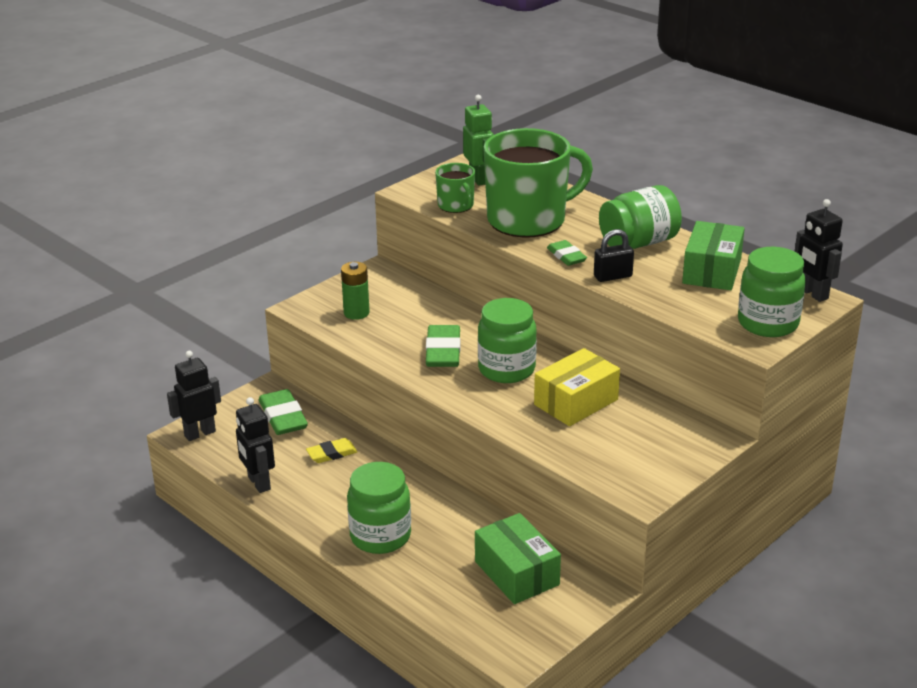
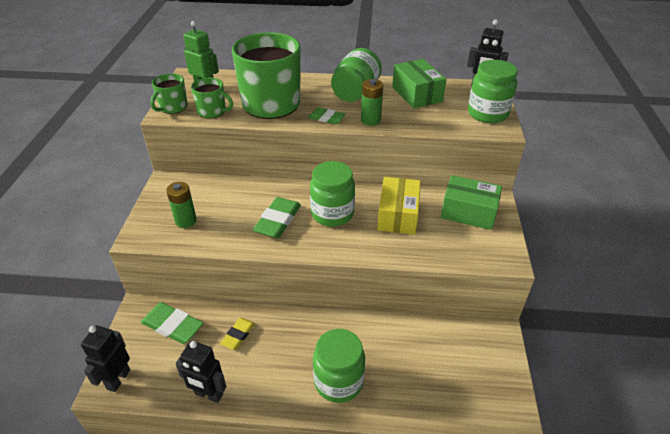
camera: 40 degrees left, 10 degrees up
(422, 187) = (173, 107): none -> green mug
(443, 351) = (278, 220): green eraser -> green eraser turned 60 degrees clockwise
(517, 573) = (446, 352): green box -> green box (468, 212)
(612, 276) = (370, 120): black padlock -> green battery

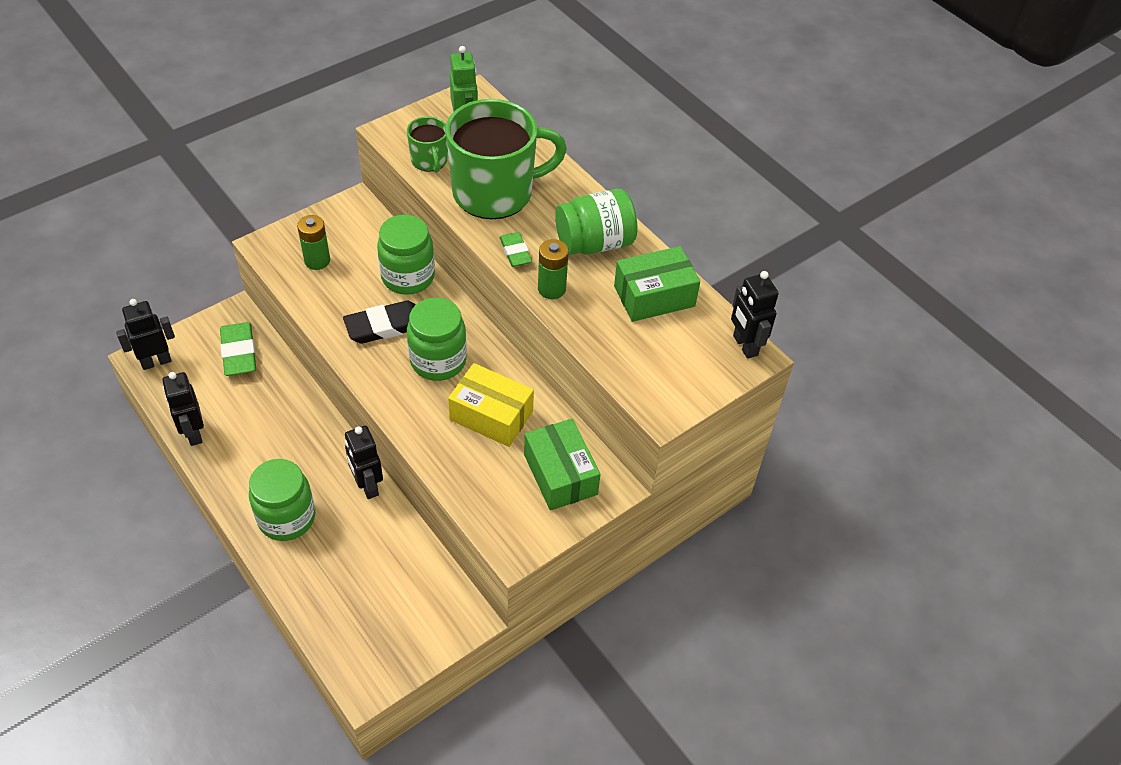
camera: 45 degrees right, 10 degrees up
(173, 107) = (404, 128): green mug -> none
(238, 335) = (271, 407): yellow eraser -> none
(278, 220) = (385, 326): green eraser -> black eraser
(355, 323) = (367, 486): none -> black robot
(398, 215) = (491, 416): yellow box -> yellow box turned 60 degrees clockwise
(417, 94) = (654, 296): green box -> green box turned 45 degrees clockwise
(487, 114) = (683, 382): green jar -> green jar (408, 277)

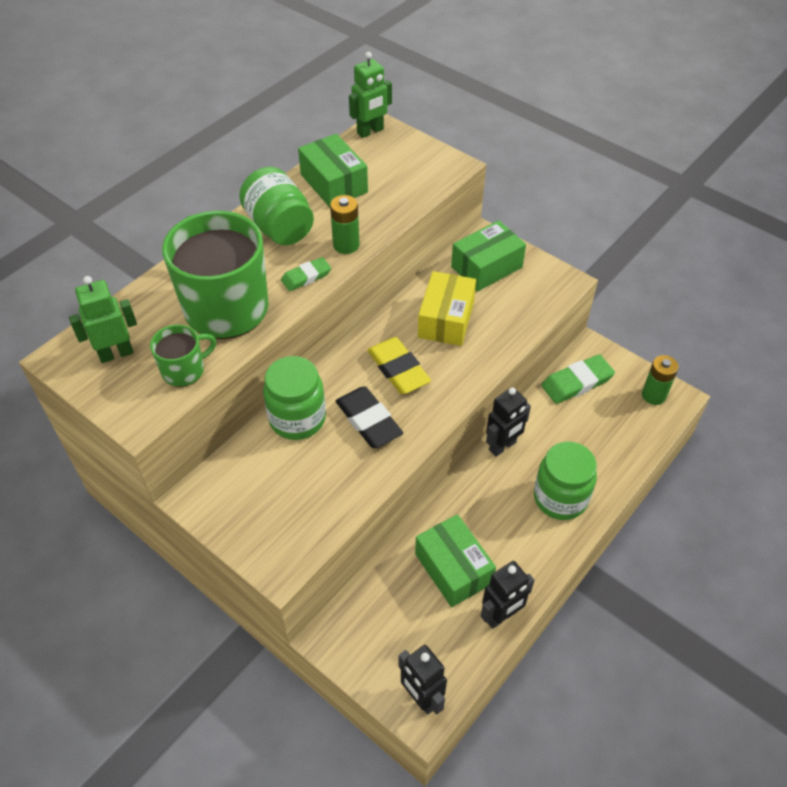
camera: 100 degrees left, 0 degrees up
(239, 352) = (383, 613): green eraser -> green eraser (576, 382)
(254, 410) = (453, 568): none -> green box
(317, 261) = (293, 507): green battery -> green battery (653, 395)
(438, 361) = (398, 369): green jar -> yellow eraser
(744, 345) = (370, 131): black robot -> green robot

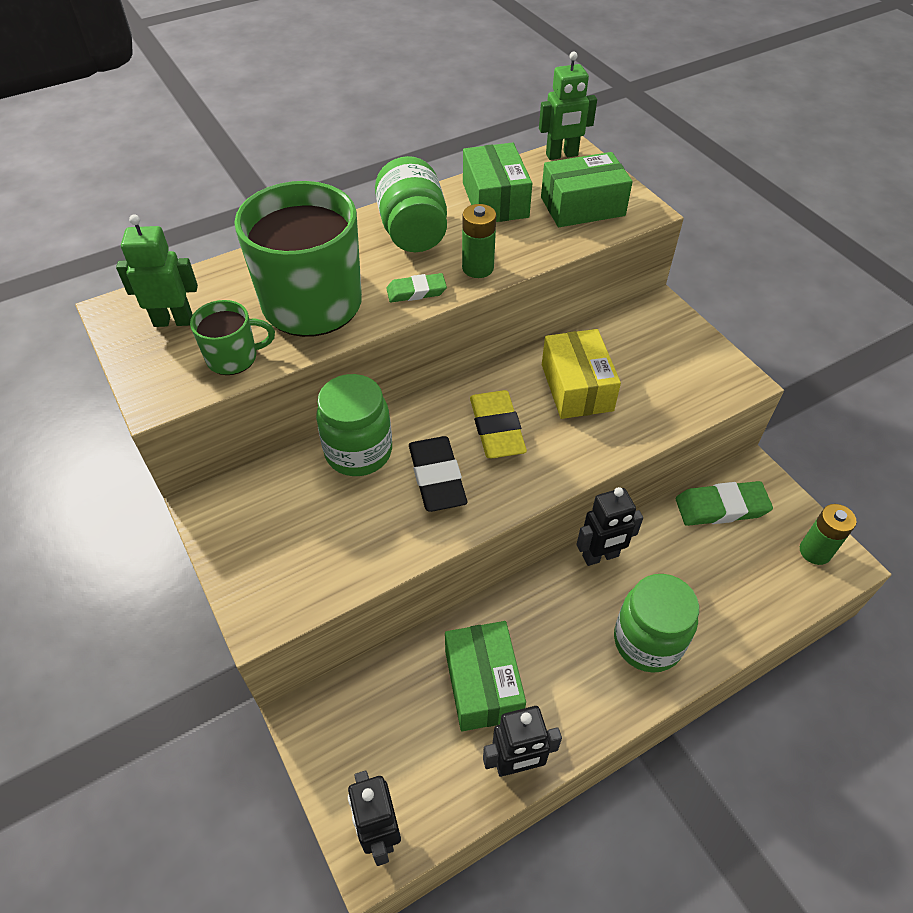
camera: 20 degrees right, 0 degrees up
(446, 319) = (577, 387): yellow box -> yellow box turned 45 degrees counterclockwise
(486, 267) = (650, 341): green box -> green box (582, 206)

